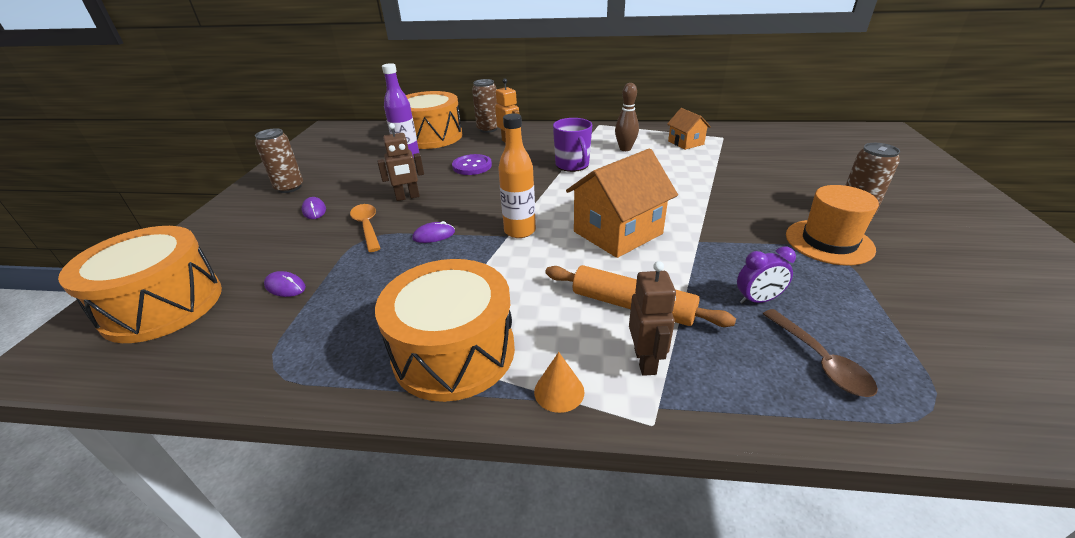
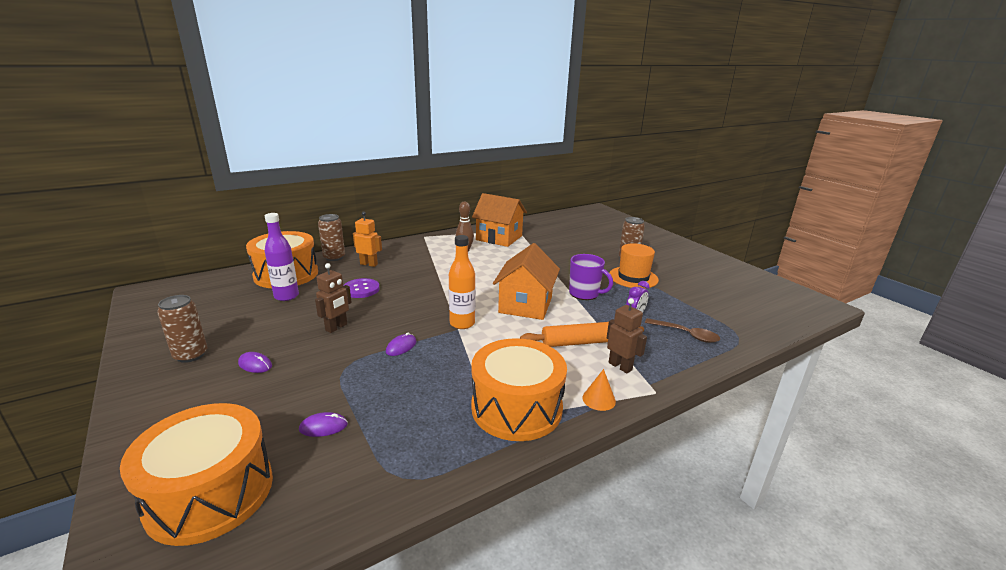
camera: 40 degrees left, 10 degrees down
(367, 227) = (332, 360): orange spoon -> none
(572, 165) = (441, 270): purple mug -> purple mug (584, 294)
(686, 143) = (499, 238): orange house -> orange house, size x1.84

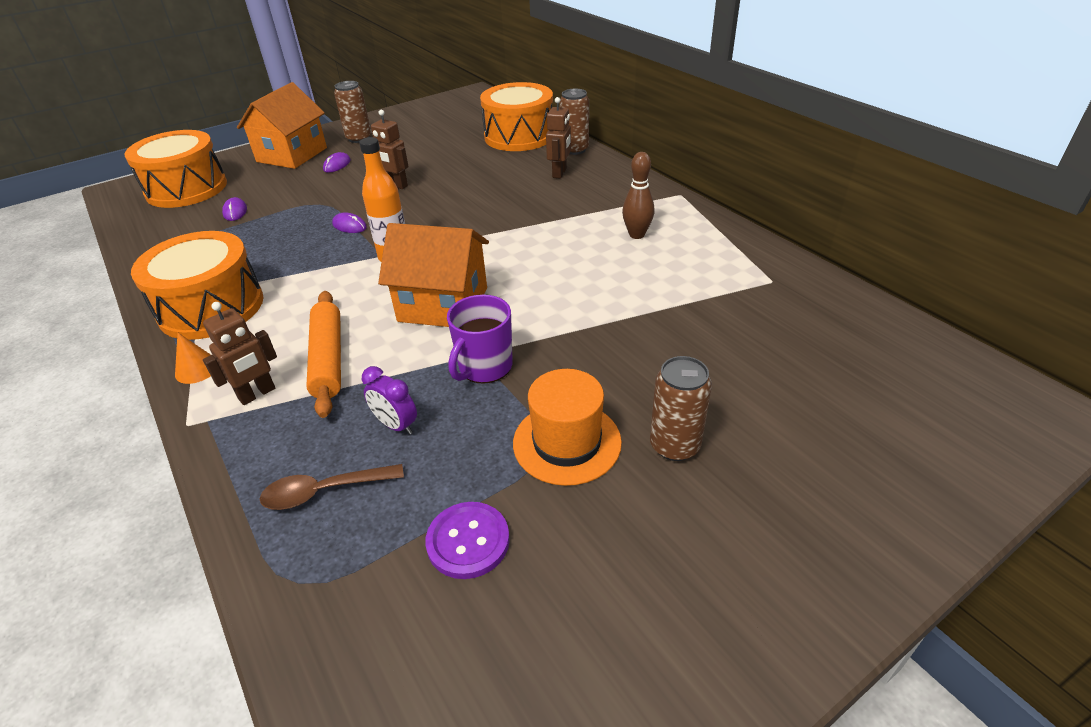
camera: 90 degrees right, 15 degrees up
(286, 296) = (466, 148): purple bottle -> none
(361, 289) = (485, 181): purple button -> purple button (468, 541)
(369, 264) = (560, 173): orange robot -> brown robot
(499, 238) = (712, 263): orange house -> orange house (292, 155)
(686, 334) = (324, 491): brown spoon -> brown spoon turned 45 degrees clockwise

